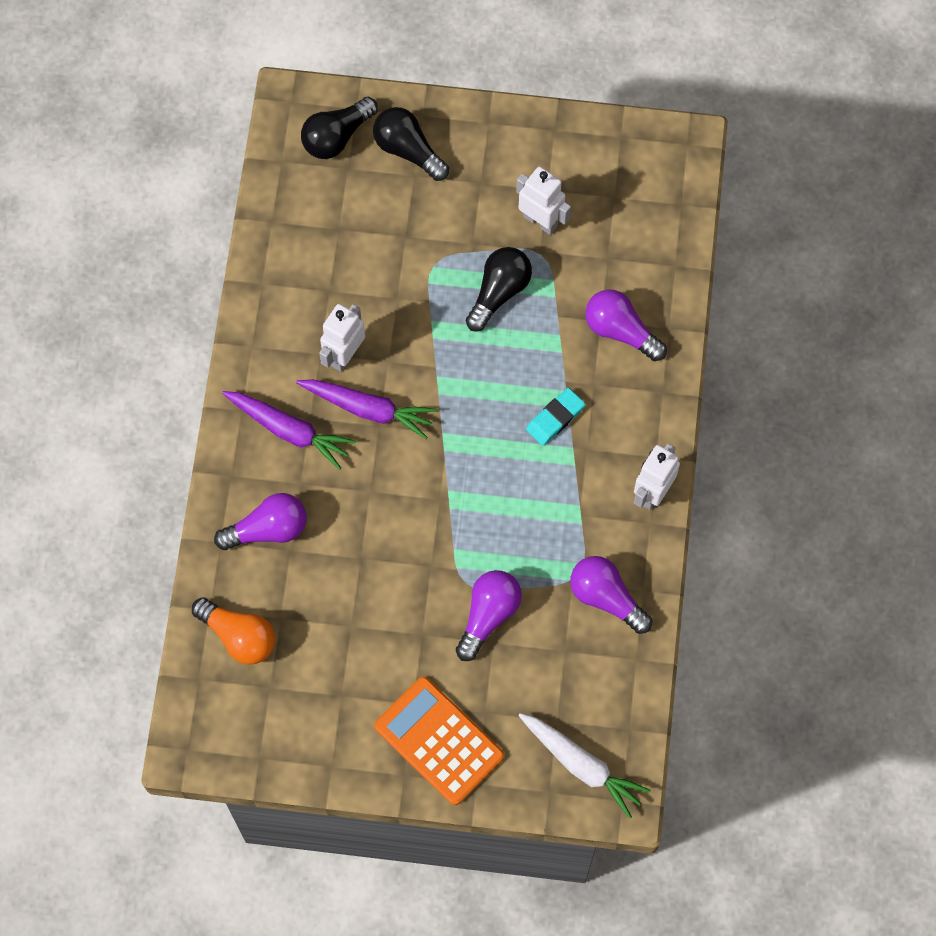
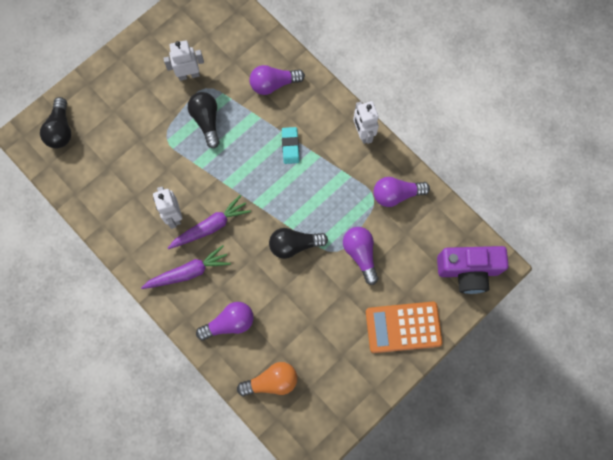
camera: 50 degrees left, 5 degrees up
(268, 529) = (229, 323): purple light bulb -> purple light bulb turned 45 degrees clockwise
(408, 150) = (98, 104): black light bulb -> black light bulb (294, 245)
(582, 765) = (468, 270): white carrot -> purple camera

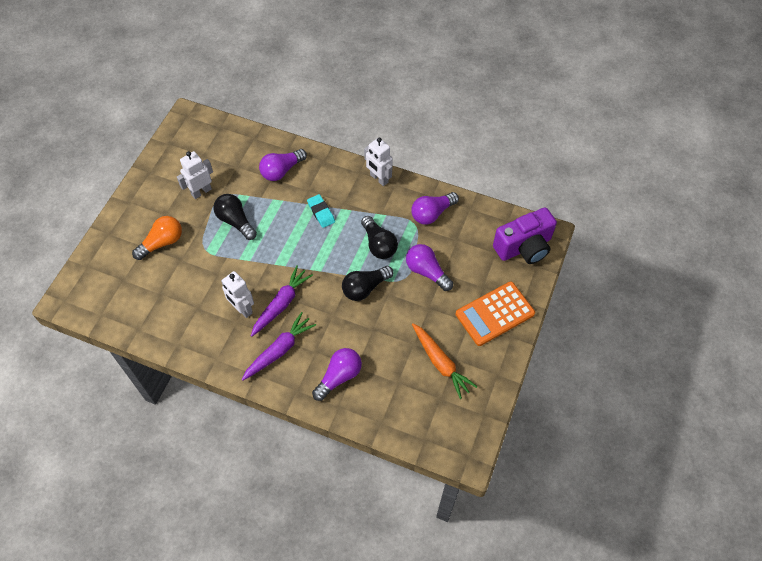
camera: 25 degrees left, 15 degrees down
(61, 130) = (100, 281): black light bulb -> black light bulb (379, 244)
(271, 381) = (403, 409): orange light bulb -> orange light bulb (162, 243)
(327, 353) = (441, 363): none -> orange carrot

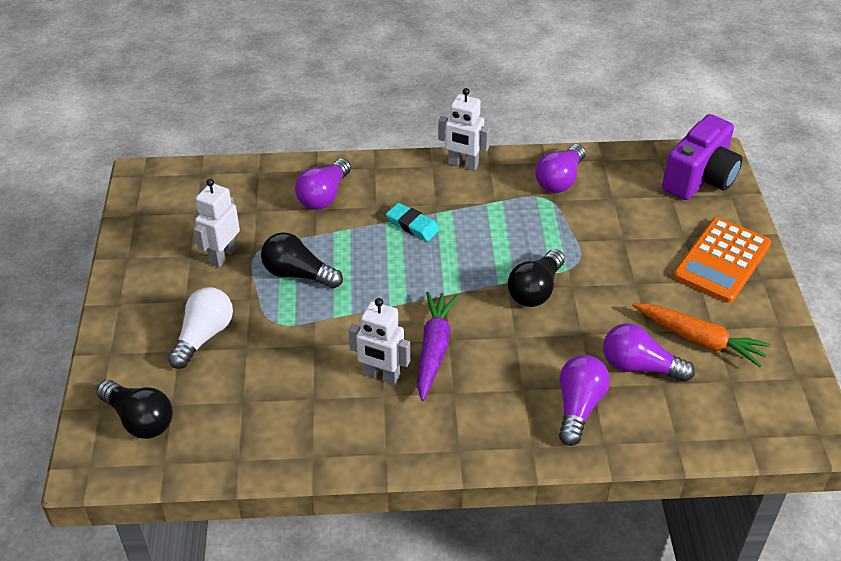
camera: 25 degrees left, 15 degrees down
(162, 243) = (204, 336): orange light bulb -> white light bulb
(279, 350) = (471, 406): purple carrot -> none
(379, 244) = (517, 235): black light bulb -> black light bulb (140, 420)
(426, 272) = (601, 244): purple light bulb -> purple light bulb (639, 367)

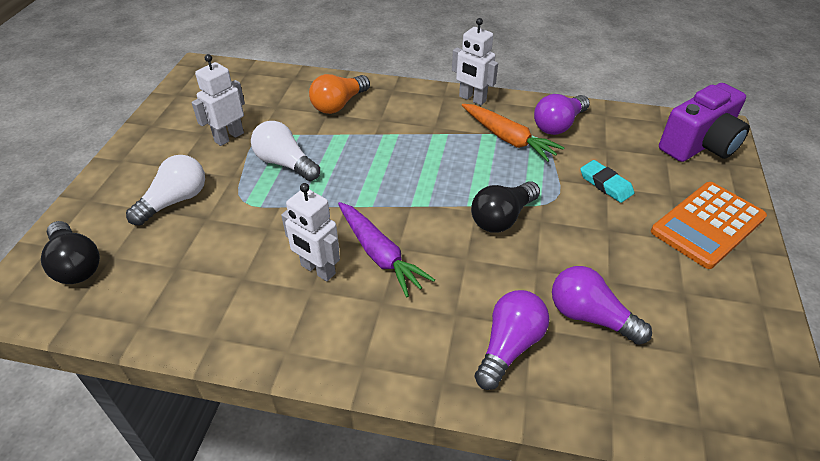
camera: 15 degrees right, 0 degrees up
(298, 274) = (285, 163): black light bulb -> white light bulb
(324, 196) = (339, 104): purple light bulb -> orange light bulb
(412, 225) = (406, 140): turquoise eraser -> turquoise eraser (605, 184)
(434, 349) = (380, 255): purple carrot -> purple carrot turned 120 degrees clockwise
(699, 340) = (665, 301): orange carrot -> orange carrot (508, 139)

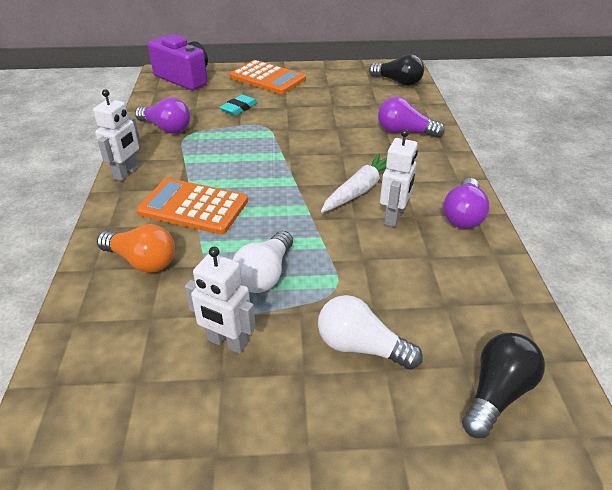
camera: 105 degrees left, 5 degrees down
(380, 255) = (360, 190): purple carrot -> white carrot
(400, 133) = (193, 207): none -> orange calculator
(502, 218) = (293, 143): black light bulb -> black light bulb (398, 82)
(508, 139) = (191, 149): orange carrot -> none
(590, 316) = (364, 110): purple light bulb -> purple light bulb (463, 215)

